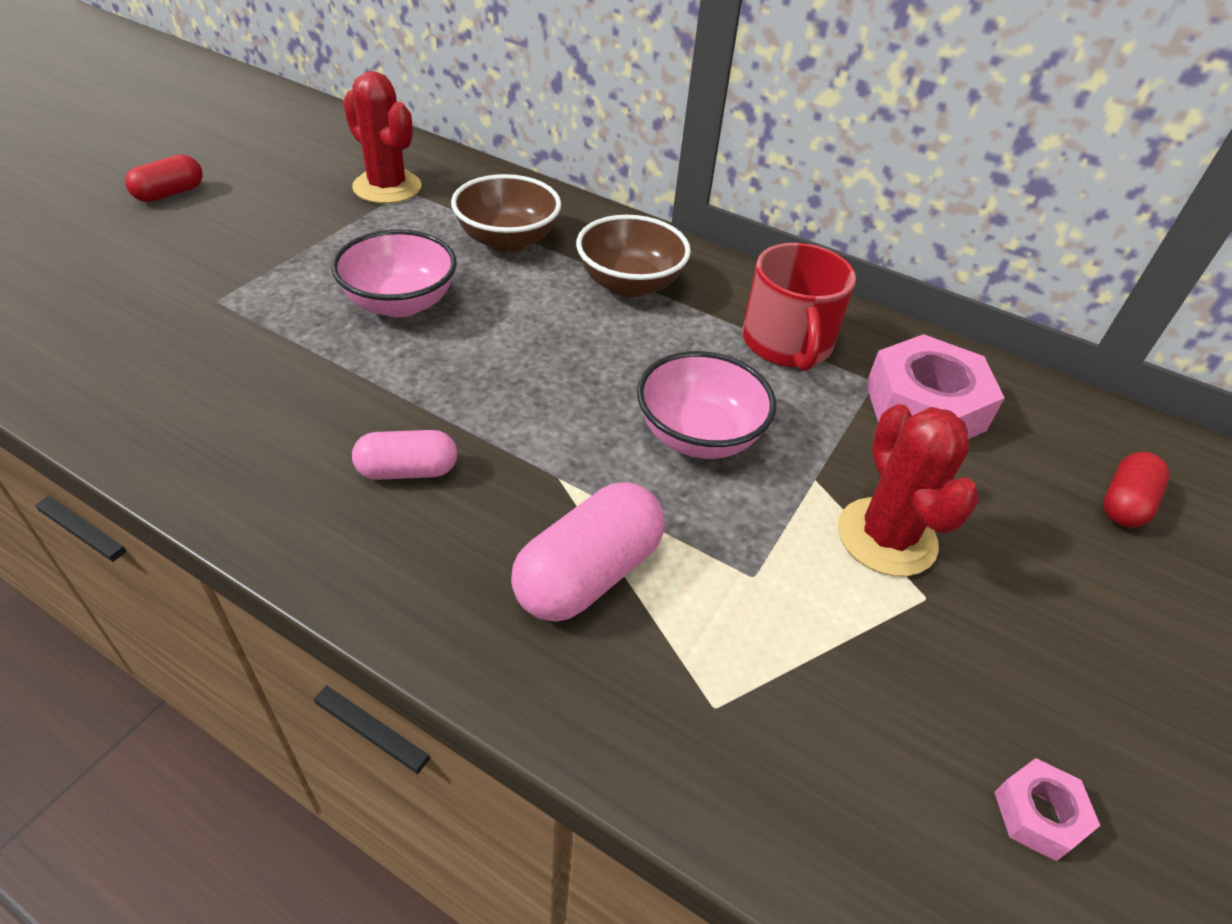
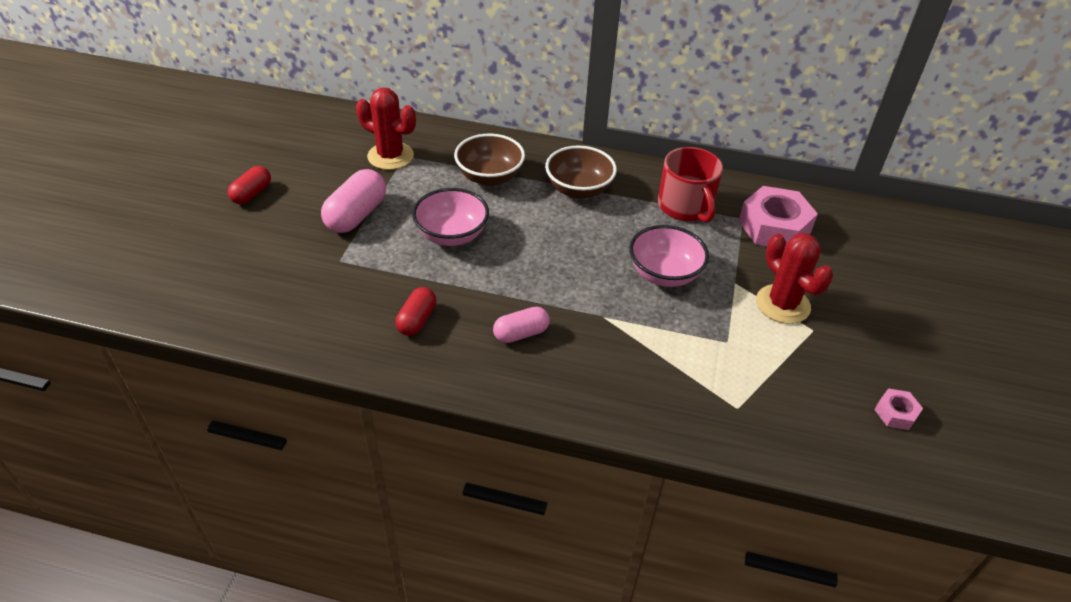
camera: 15 degrees left, 0 degrees up
(589, 574) = (646, 362): pink capsule -> pink capsule (356, 215)
(1124, 503) = (890, 256): red capsule -> red capsule (417, 320)

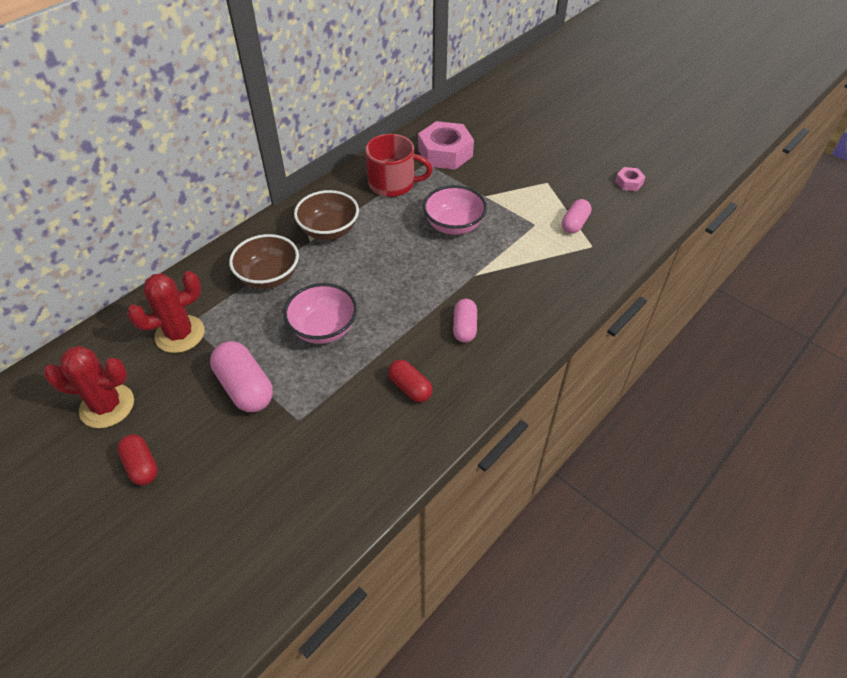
camera: 60 degrees left, 5 degrees up
(762, 378) = (574, 224): none -> pink capsule
(782, 304) = (518, 184): red cactus -> red cactus (107, 406)

